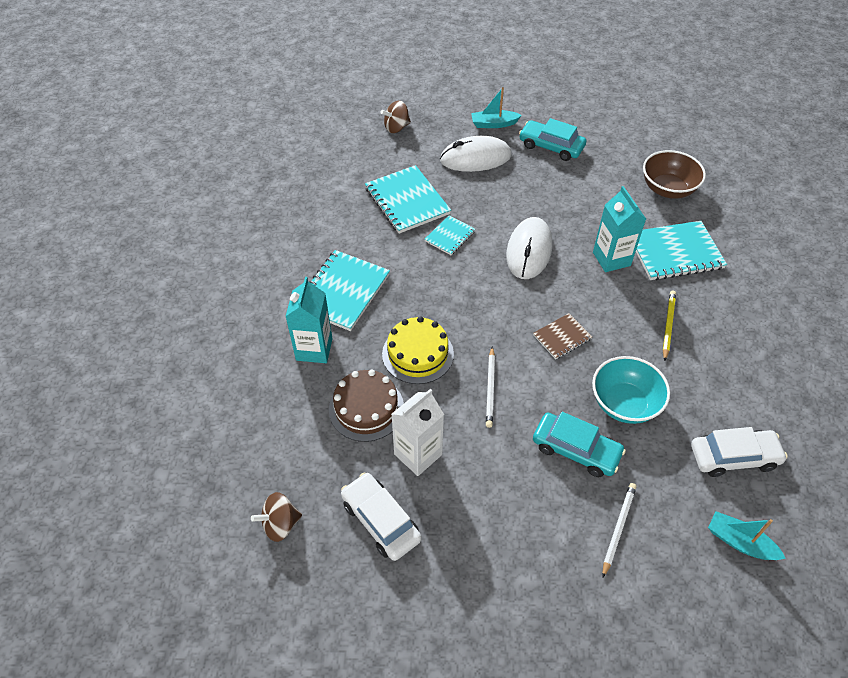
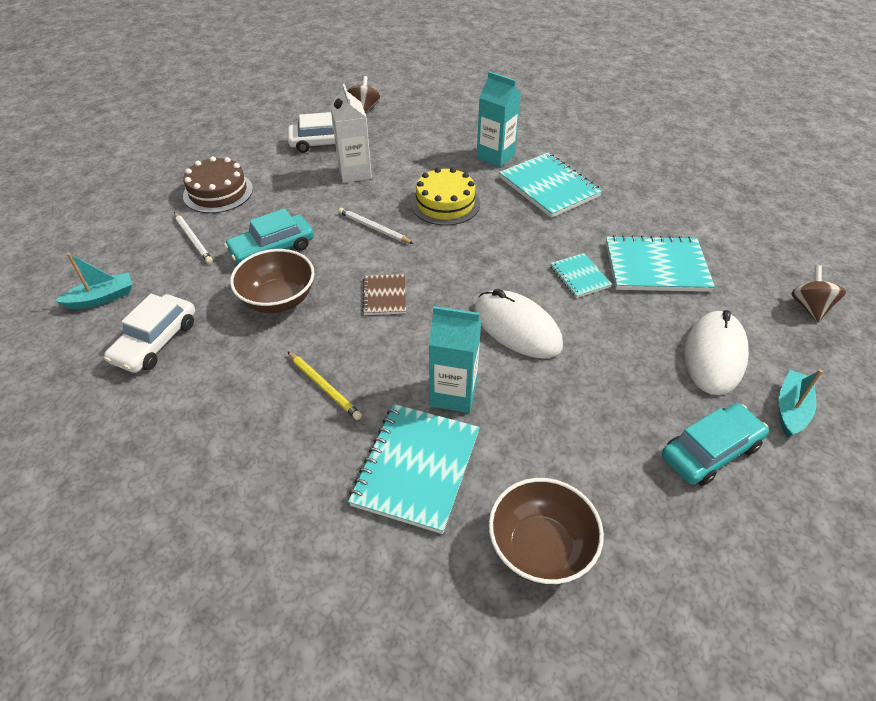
camera: 120 degrees right, 5 degrees down
(366, 408) = (417, 163): brown cake -> brown cake (218, 192)
(624, 404) = (278, 300): turquoise bowl -> brown bowl

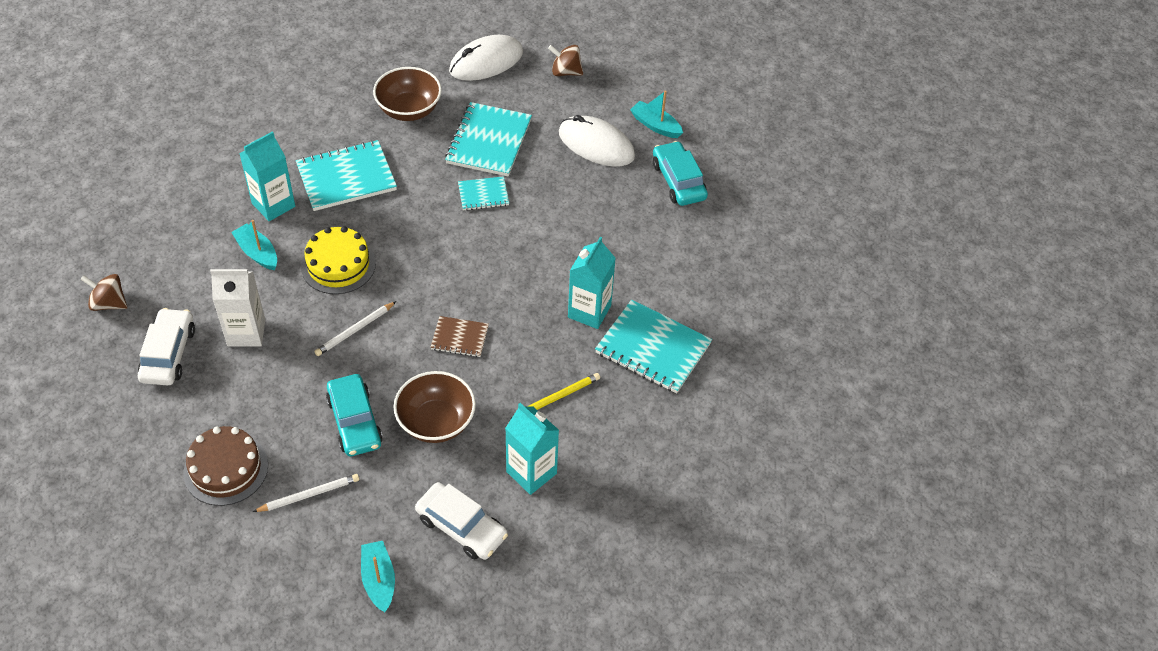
camera: 80 degrees left, 5 degrees up
(222, 383) = (531, 472): none -> turquoise carton
(440, 160) = (257, 253): none -> turquoise boat
(517, 328) = (530, 253): white mouse -> white mouse (486, 62)
(540, 548) = (730, 293): brown bowl -> brown bowl (409, 110)

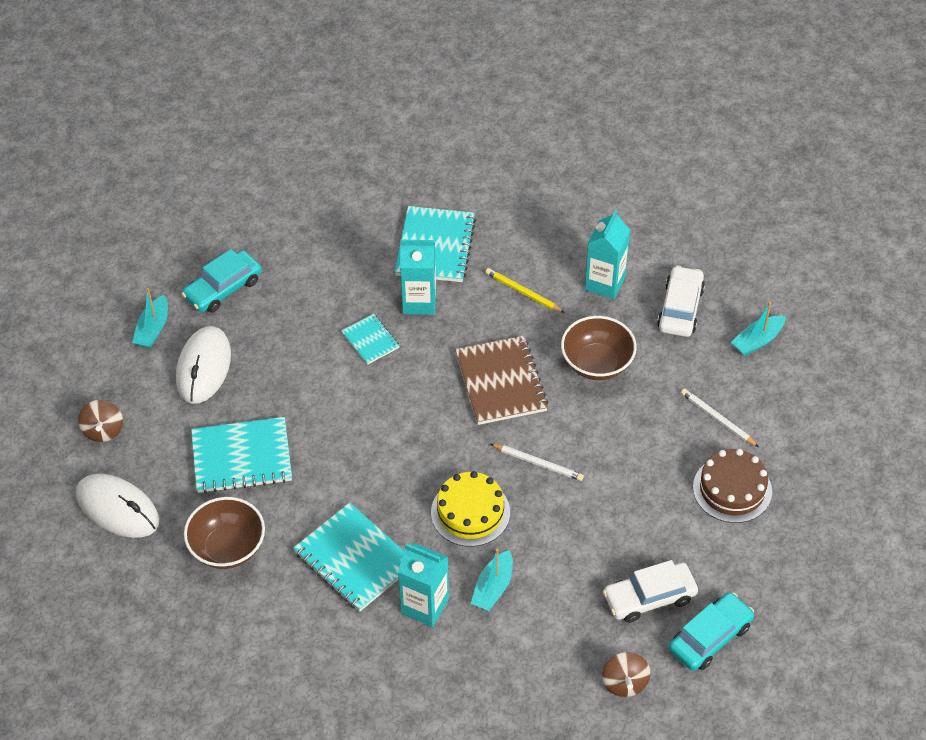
camera: 110 degrees left, 0 degrees up
(246, 332) = (590, 547): white carton -> none
(355, 421) = (631, 420): turquoise car -> turquoise car (710, 637)
(459, 338) = (501, 382): brown notebook -> brown notebook, size x1.84
(483, 195) = (318, 433): turquoise notebook -> turquoise notebook (370, 340)

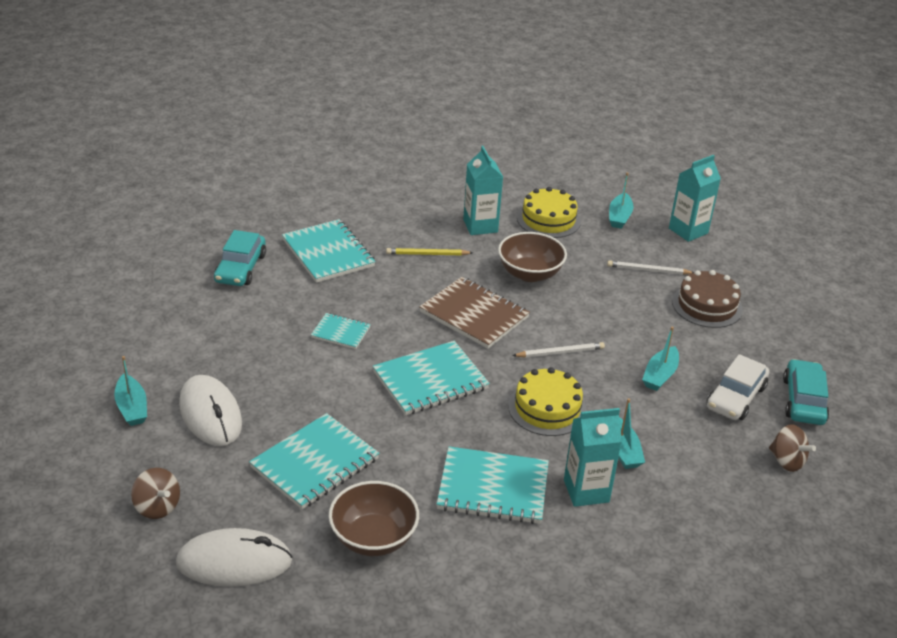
camera: 40 degrees left, 15 degrees down
(223, 288) = (172, 351): turquoise car -> turquoise car (240, 268)
(399, 430) = (430, 380): none -> turquoise notebook
(419, 302) = (353, 292): turquoise carton -> turquoise carton (688, 231)
(604, 536) = (660, 375): none -> turquoise boat
(680, 308) = (548, 219): white car -> yellow cake

